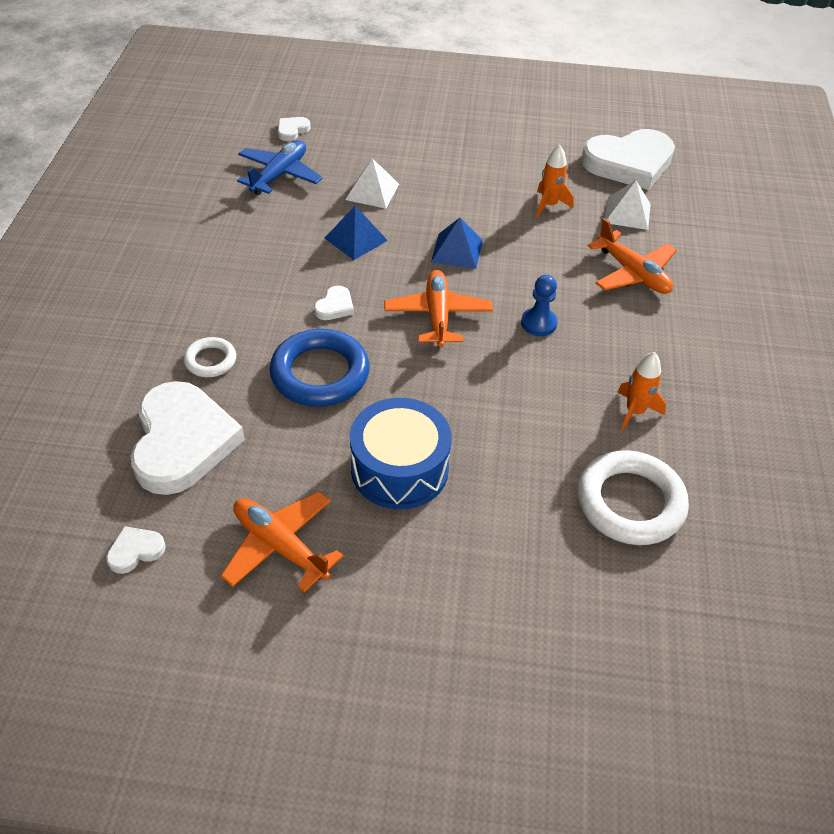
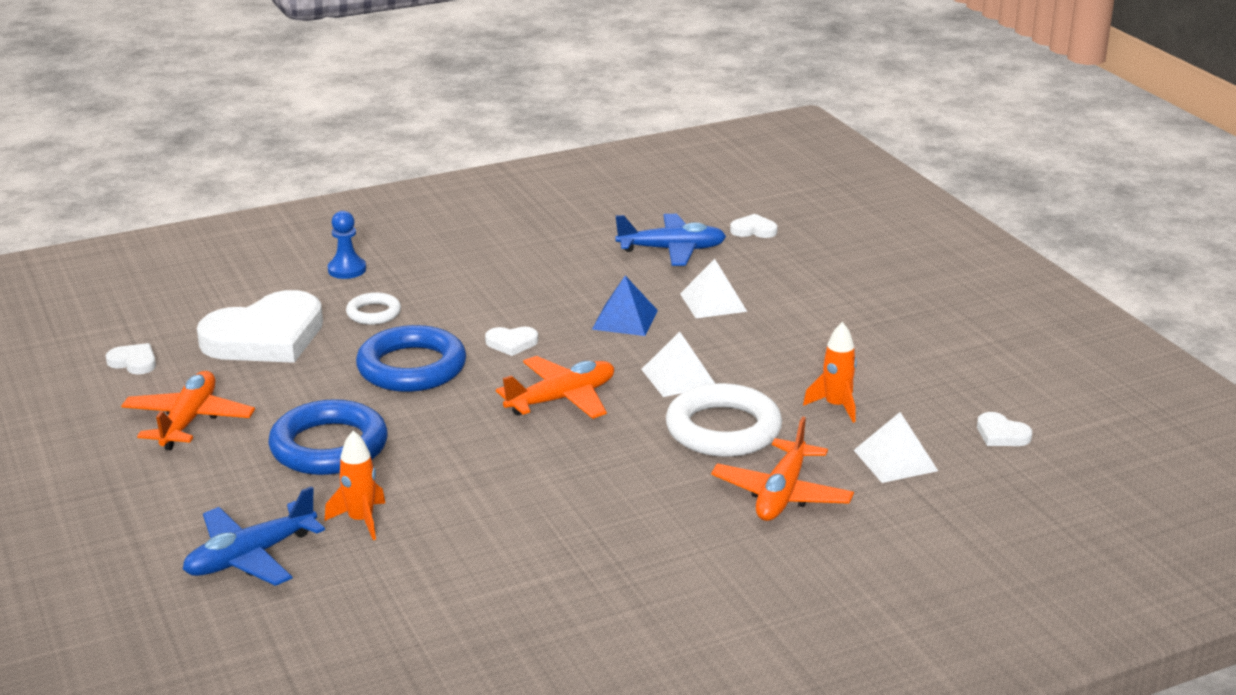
camera: 60 degrees right, 20 degrees down
(399, 468) = (329, 446): blue drum -> blue ring
(457, 251) = (678, 377): blue pyramid -> white pyramid
(529, 579) = (250, 557): none -> blue plane
(538, 323) = (619, 459): blue pawn -> blue pawn (347, 270)
(629, 163) = (1001, 434): white heart -> white heart, size x0.41
(630, 502) = (403, 589): white ring -> white ring (723, 429)
(634, 411) = (543, 557): orange rocket -> orange rocket (361, 520)

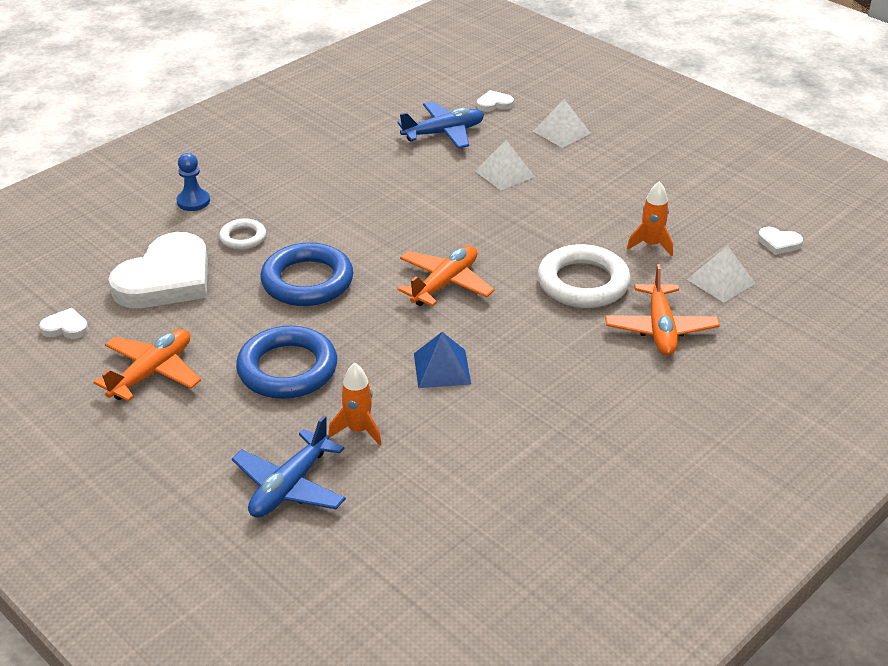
camera: 20 degrees left, 10 degrees up
(189, 421) = (152, 372): orange plane -> orange plane turned 45 degrees clockwise
(511, 343) = (373, 242): white heart -> none
(624, 319) = (447, 202): blue pyramid -> blue pyramid (442, 368)
(678, 377) = (521, 245): white pyramid -> white pyramid (561, 132)

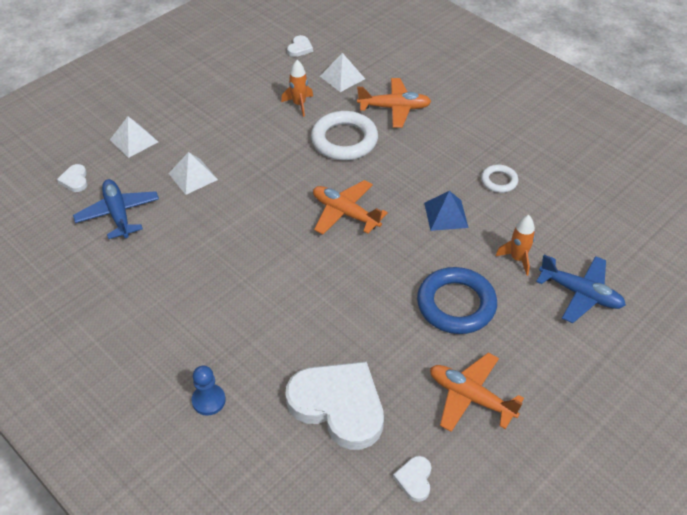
camera: 90 degrees left, 10 degrees up
(243, 237) = (275, 352): white ring -> white ring (499, 181)
(307, 281) = (342, 299): blue ring -> none

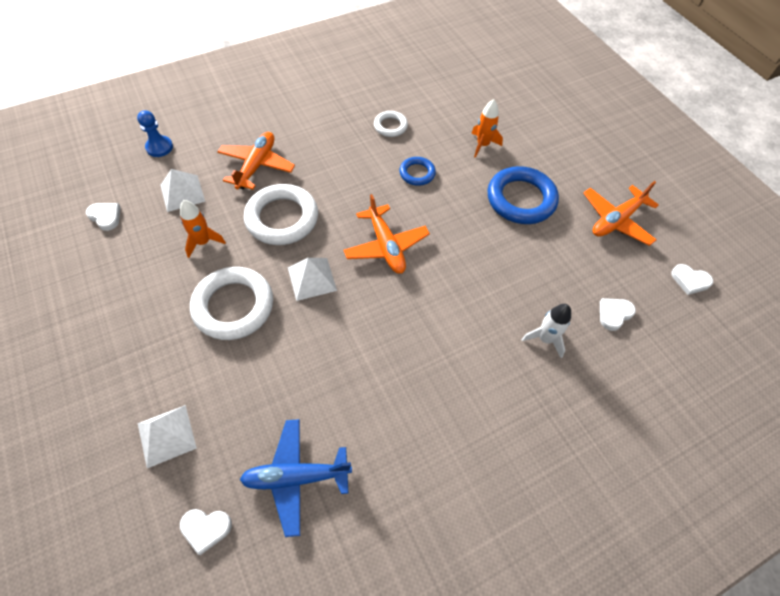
camera: 75 degrees left, 10 degrees up
(193, 176) = (268, 376): white pyramid -> white pyramid (312, 278)
(208, 400) = (595, 424): blue pawn -> blue pawn (159, 147)
(246, 139) = (233, 306): none -> white ring
(287, 350) = (545, 339): none -> white rocket
(338, 406) = (614, 314): white heart -> white heart, size x0.41
(345, 213) = (386, 246): orange plane -> orange plane turned 75 degrees counterclockwise
(446, 215) = (417, 173): blue pyramid -> blue ring
(580, 293) = (528, 122): blue plane -> none

